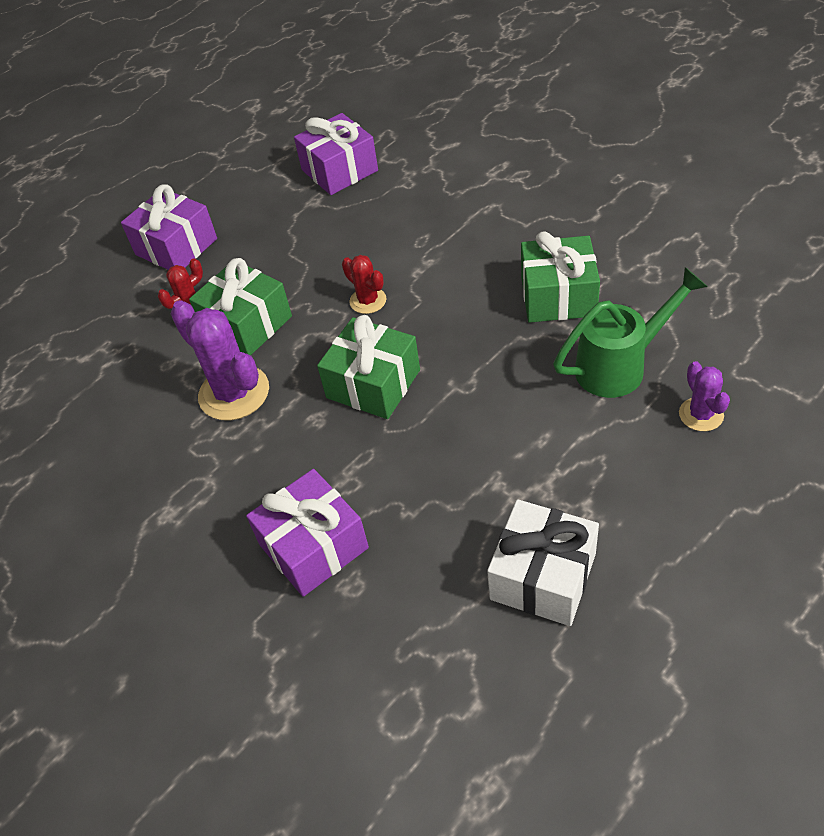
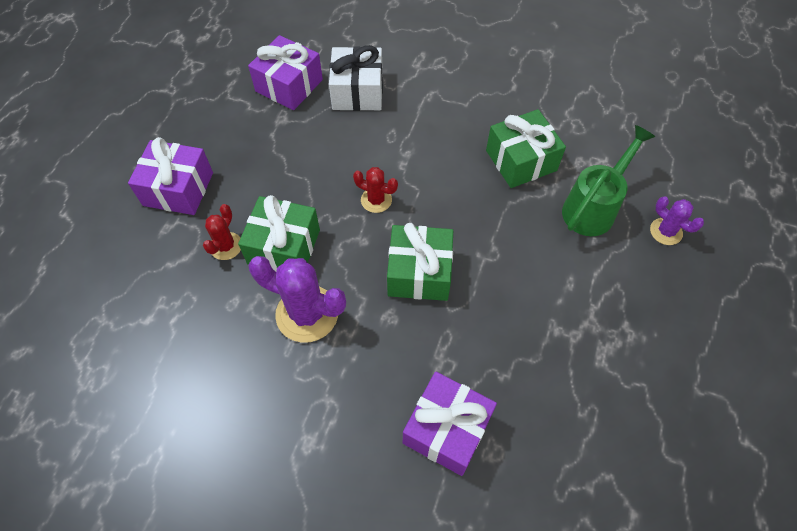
camera: 30 degrees left, 10 degrees up
(543, 576) = (626, 394): white gift -> white gift (357, 92)

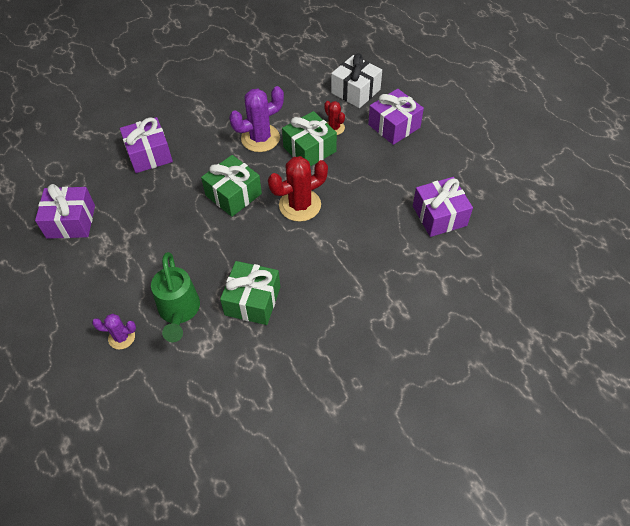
camera: 130 degrees right, 5 degrees down
(357, 92) = (400, 250): white gift -> white gift (355, 91)
(376, 200) = (300, 205): red cactus -> red cactus, size x1.81
(624, 420) = (71, 221): none -> purple gift

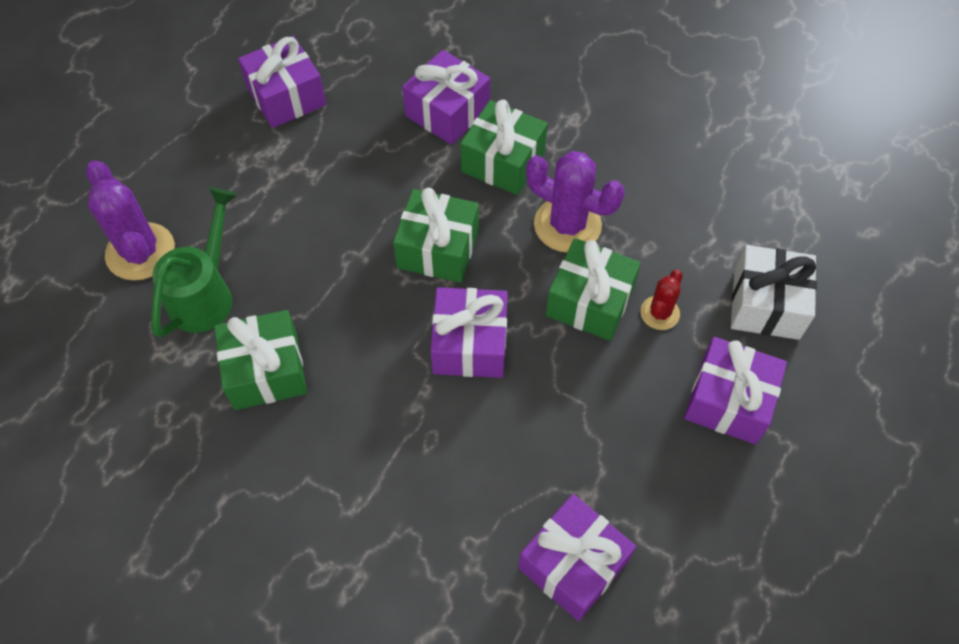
camera: 60 degrees right, 5 degrees up
(121, 337) = (140, 252): purple cactus -> purple cactus, size x1.81
(179, 312) = (206, 293): green watering can -> green watering can turned 150 degrees clockwise
(201, 146) = (503, 161): none -> green gift
(300, 205) = (470, 344): red cactus -> purple gift

